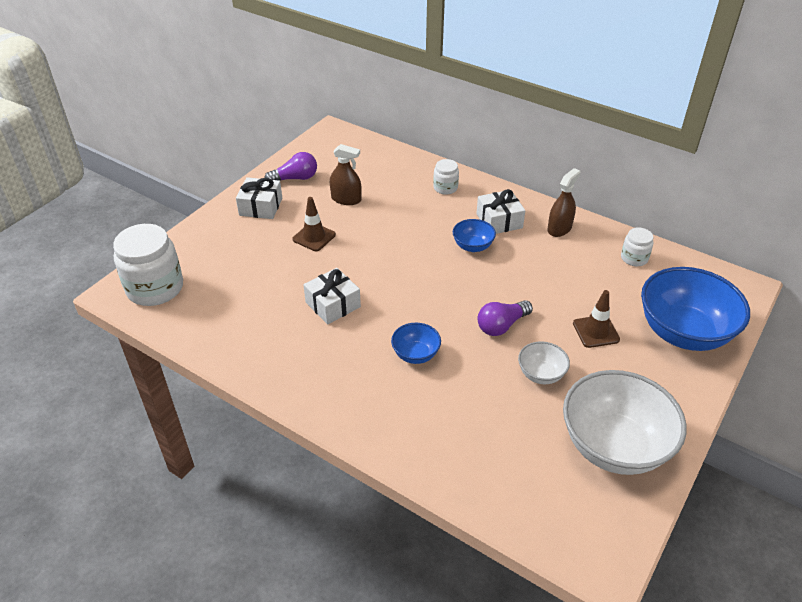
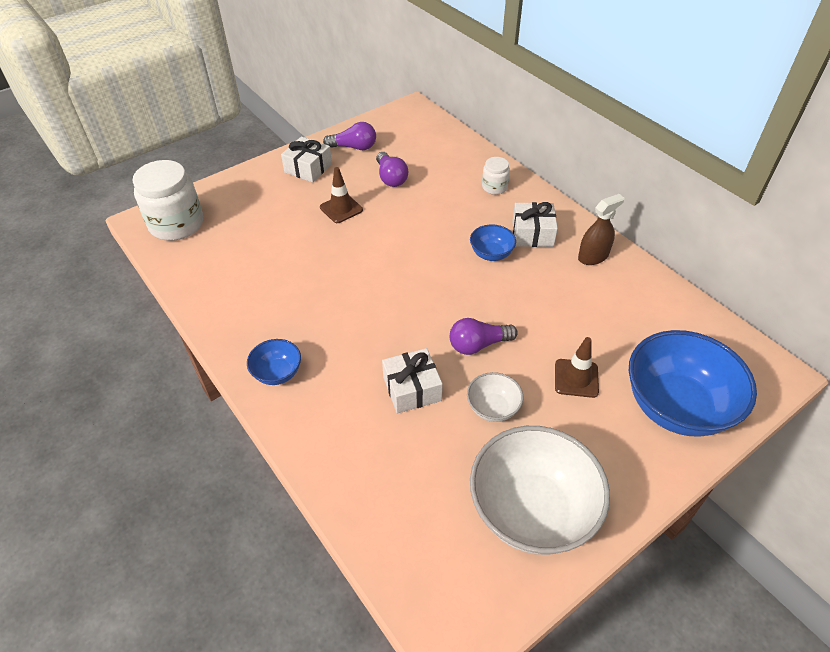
camera: 20 degrees right, 5 degrees up
(333, 304) = (324, 280): white gift -> white gift (412, 389)
(346, 199) = (391, 178): brown spray bottle -> purple light bulb
(415, 354) = (376, 351): blue bowl -> blue bowl (277, 373)
(634, 258) = (660, 308): white jar -> none

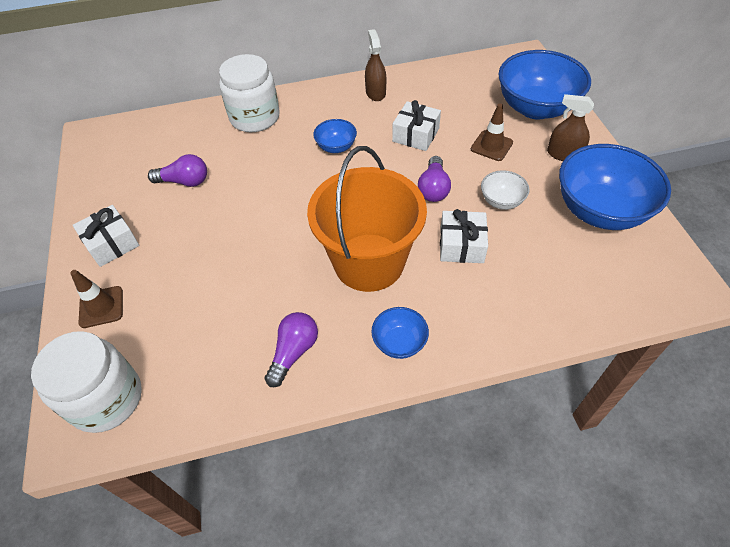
camera: 65 degrees left, 5 degrees up
(341, 209) = (200, 232): brown traffic cone -> brown traffic cone (101, 307)
(354, 147) = (111, 196): purple light bulb -> purple light bulb (293, 352)
(358, 324) = (369, 262): none -> orange bucket
(494, 187) = (255, 117): white jar -> white jar, size x2.00
(531, 511) = (599, 211): white bowl -> blue bowl
(532, 233) = (328, 115): white gift -> white gift (415, 135)
(609, 454) = (564, 154): none -> brown spray bottle

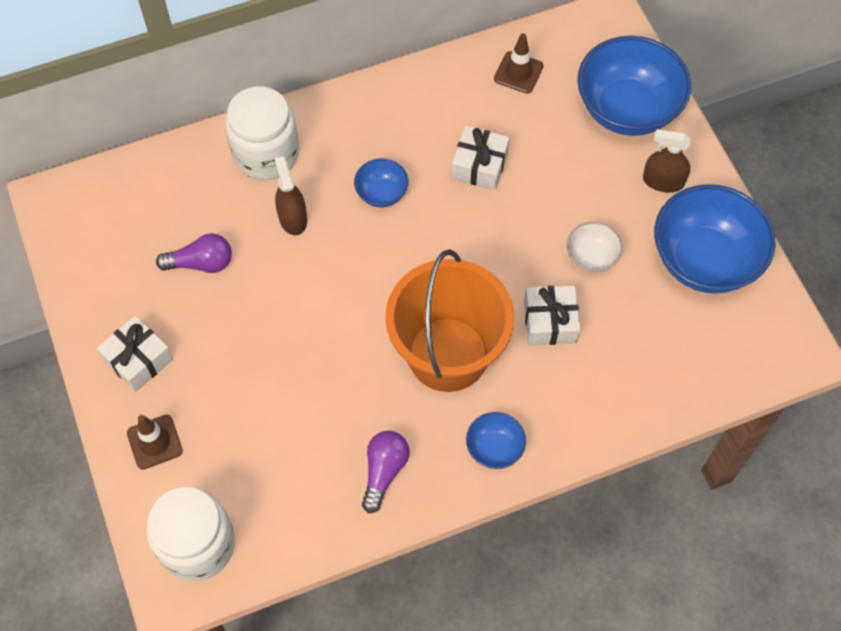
camera: 10 degrees left, 10 degrees up
(375, 92) = (418, 98): brown spray bottle -> brown spray bottle (292, 218)
(433, 188) = (510, 246): purple light bulb -> none
(491, 146) = (575, 175): brown traffic cone -> brown traffic cone (518, 72)

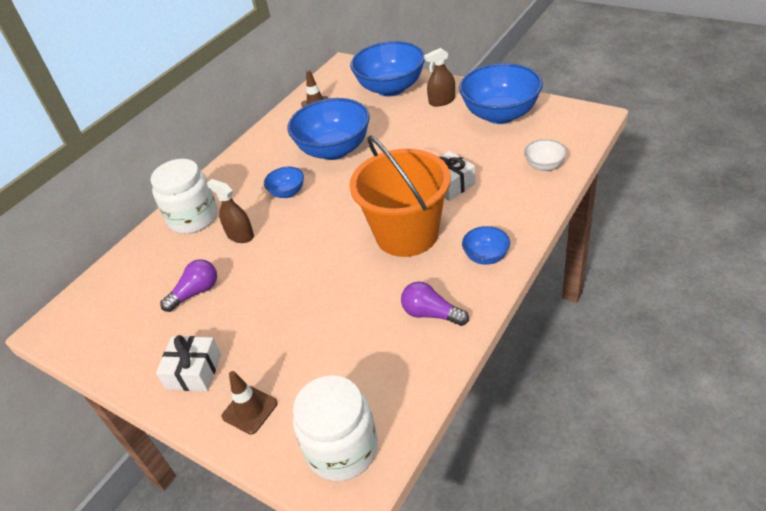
camera: 30 degrees left, 20 degrees down
(384, 471) = (431, 314): purple light bulb -> purple light bulb turned 45 degrees counterclockwise
(479, 165) = (334, 150): white gift -> blue bowl
(591, 257) = (440, 147): white bowl -> white bowl (544, 166)

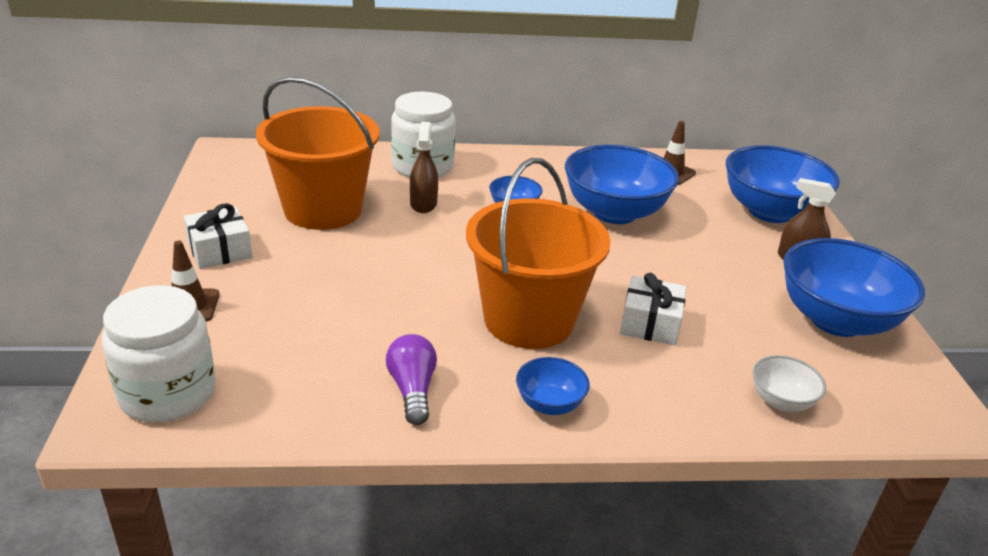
camera: 45 degrees right, 10 degrees down
(196, 292) = (323, 209): purple light bulb -> orange bucket

